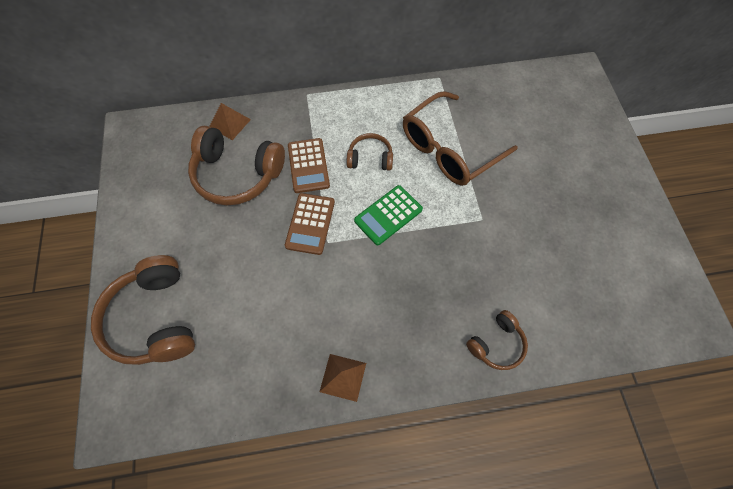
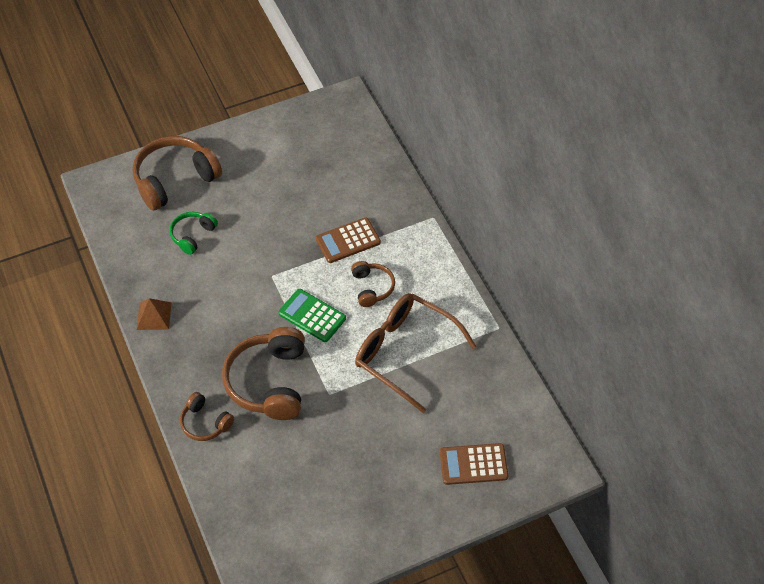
camera: 75 degrees right, 10 degrees down
(229, 123) = (376, 167): brown pyramid -> none
(237, 174) = (322, 190): brown headphones -> brown headphones (269, 382)
(244, 312) = (193, 235): none -> green headphones
(310, 224) = (286, 258): brown calculator -> brown calculator (473, 464)

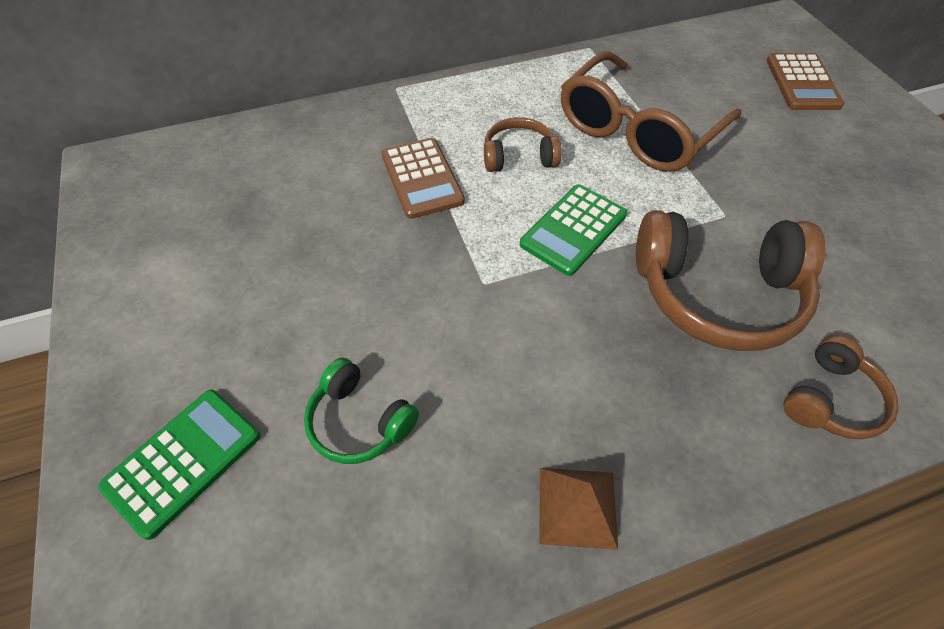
camera: 85 degrees left, 0 degrees up
(175, 180) = (183, 461): brown headphones -> green calculator

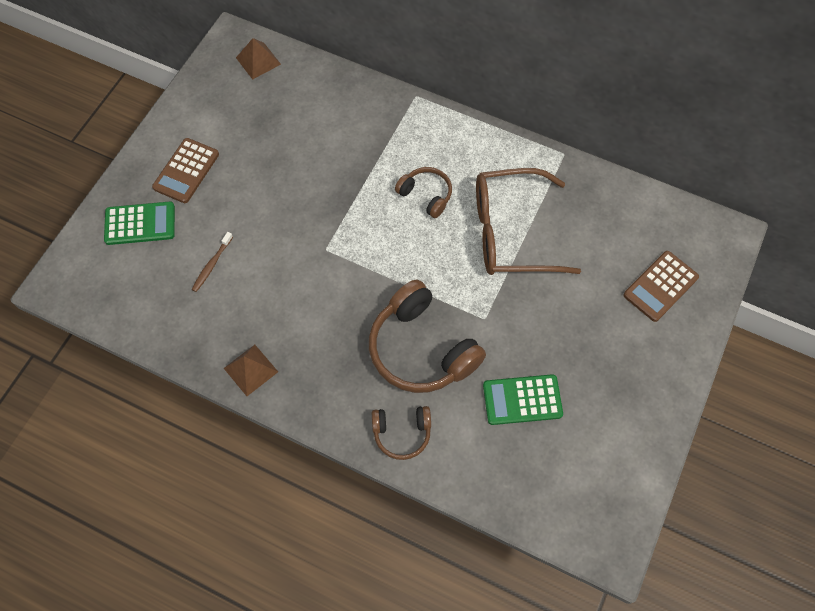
camera: 45 degrees right, 10 degrees up
(168, 164) = (258, 61): none -> brown pyramid
(359, 421) = (212, 265): green headphones -> brown toothbrush
(422, 178) = (363, 168): brown calculator -> brown calculator (186, 171)
(573, 230) = (399, 259): green calculator -> green calculator (522, 400)

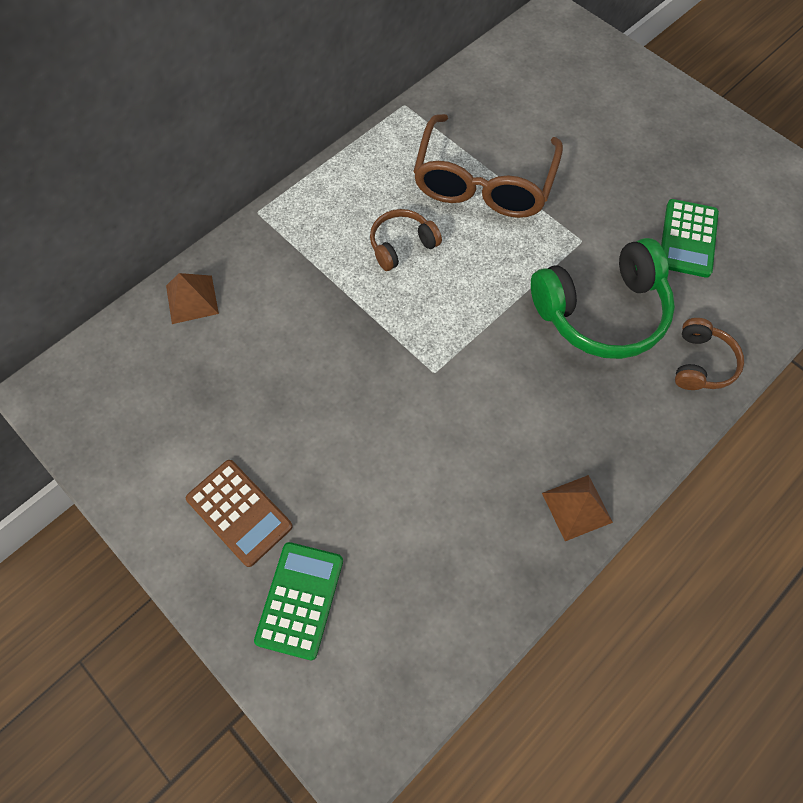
camera: 70 degrees left, 0 degrees up
(212, 265) = (405, 516): brown toothbrush -> none
(258, 61) = (102, 370): brown pyramid -> brown pyramid (192, 299)
(421, 349) = (601, 311): brown headphones -> green headphones
(660, 286) = (592, 84): brown calculator -> none

